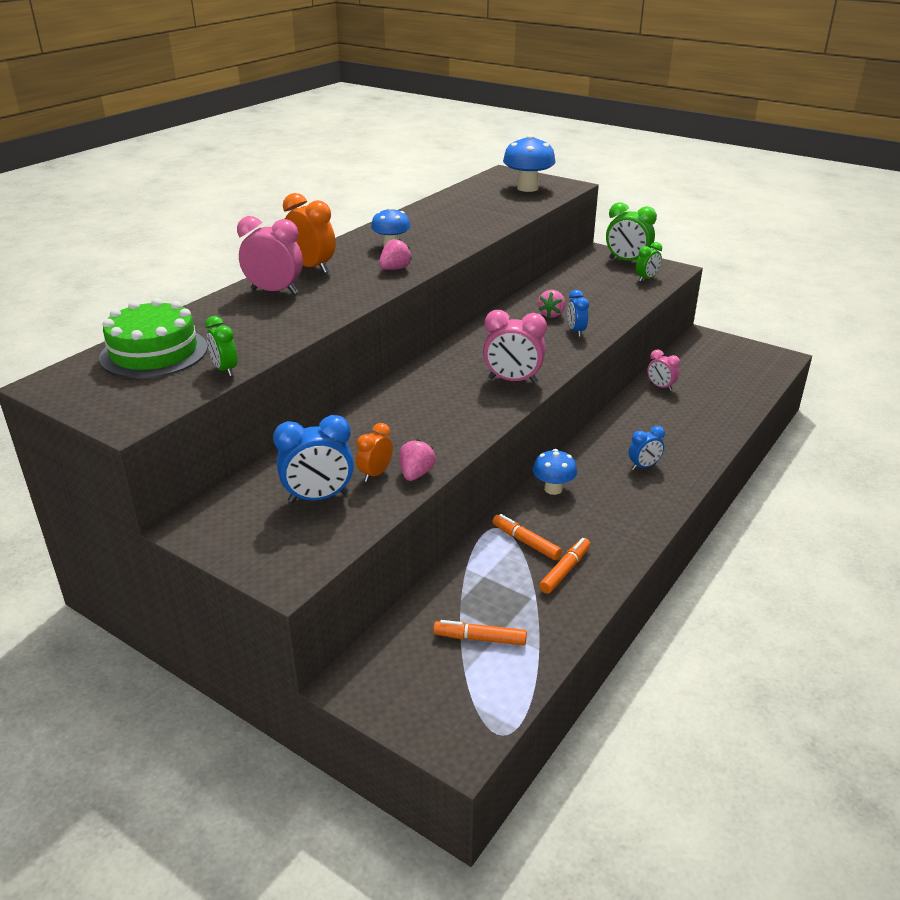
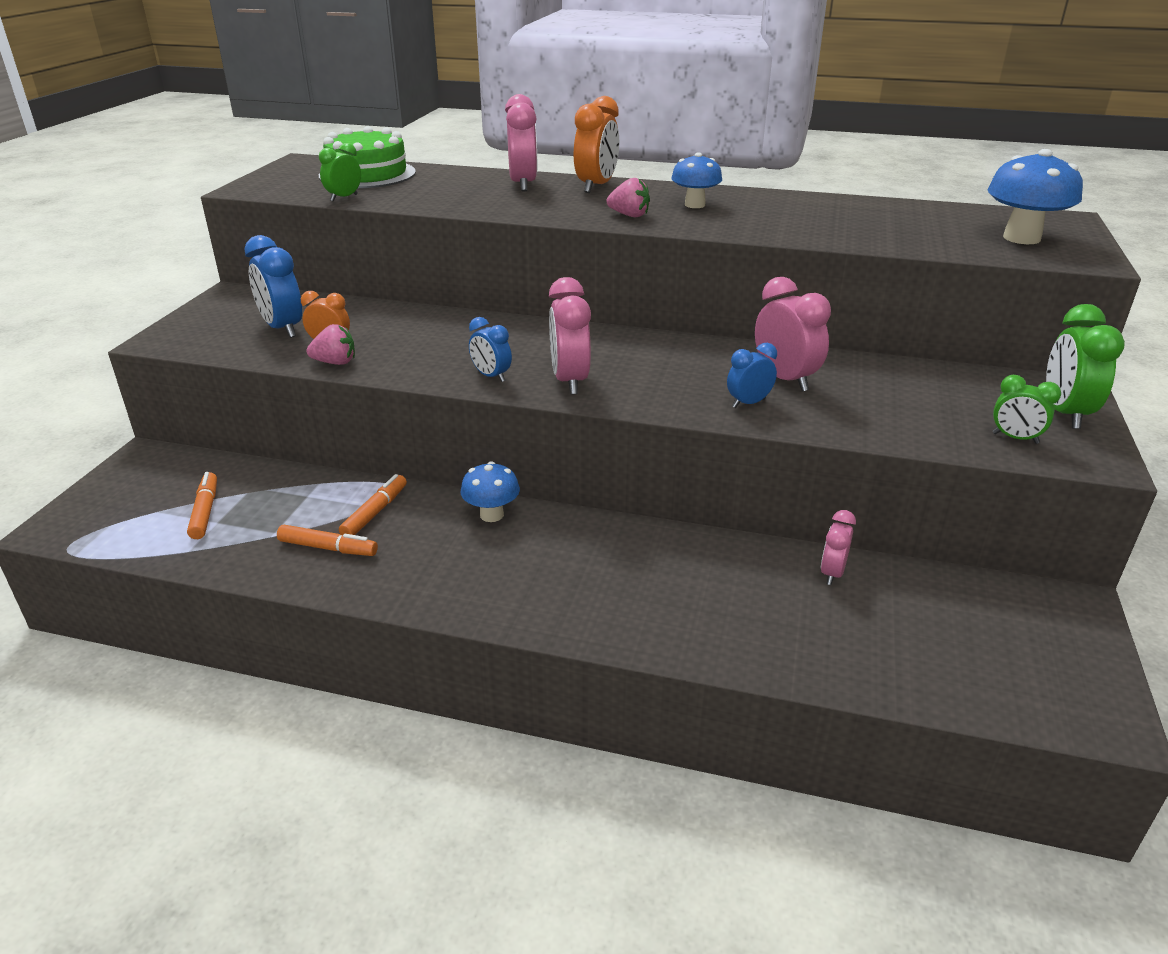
camera: 70 degrees right, 0 degrees up
(551, 314) = (785, 379): pink strawberry -> pink clock
(644, 466) = (585, 582): blue clock -> blue clock (491, 376)

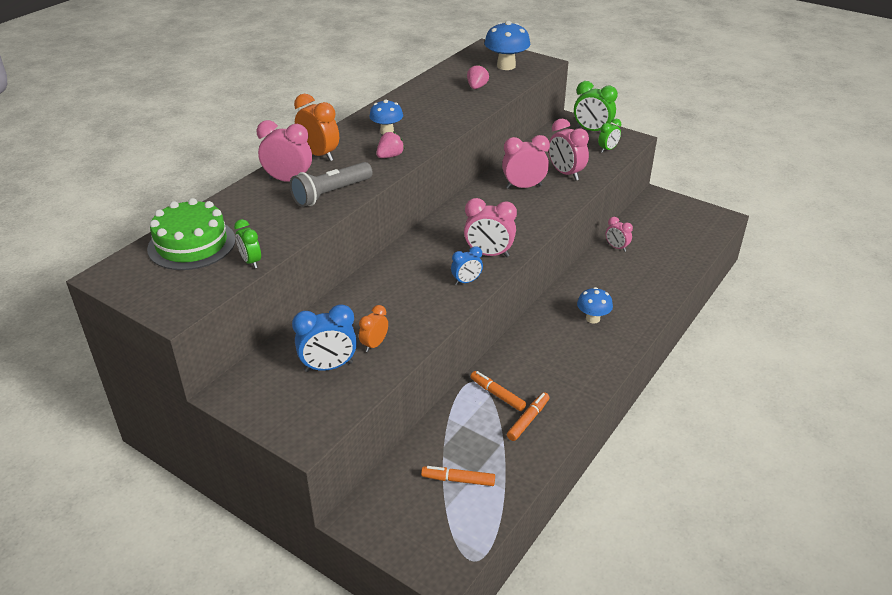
camera: 70 degrees left, 5 degrees up
(335, 362) = (407, 345): pink strawberry -> pink strawberry (477, 87)
(491, 515) = (521, 346): blue mushroom -> blue mushroom (592, 318)
(508, 204) = (331, 194): none -> grey flashlight
(748, 403) = (544, 204): blue clock -> none
(871, 408) = (565, 173): none -> pink clock

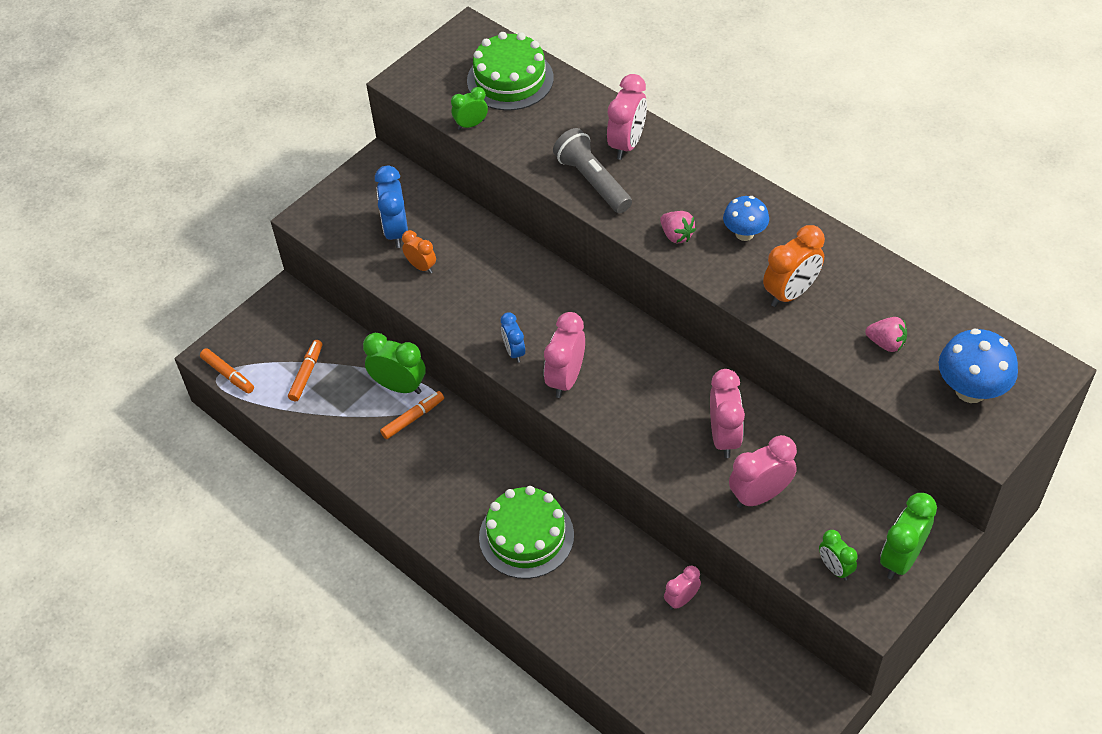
camera: 100 degrees right, 15 degrees up
(319, 155) = (686, 169): orange clock -> orange clock (790, 293)
(463, 408) = (399, 386): none -> green clock
(528, 420) = (370, 441): orange marker -> orange marker (228, 374)
(592, 318) = (526, 536): blue mushroom -> green cake

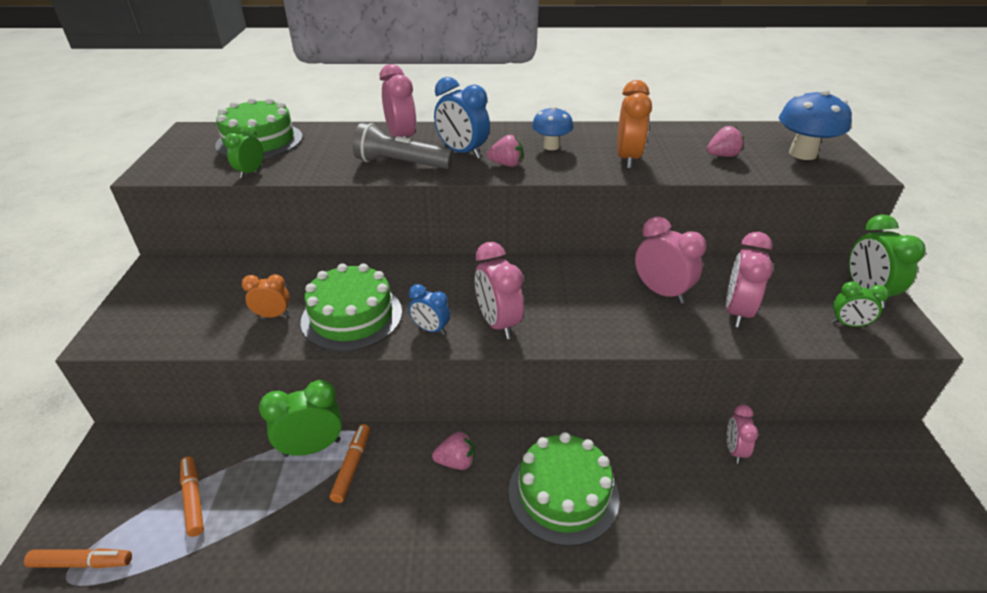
camera: 45 degrees left, 15 degrees down
(396, 231) = (221, 303): blue clock -> blue clock (462, 153)
(472, 303) = (352, 316): none -> green cake
(480, 464) = (456, 462): none -> pink strawberry

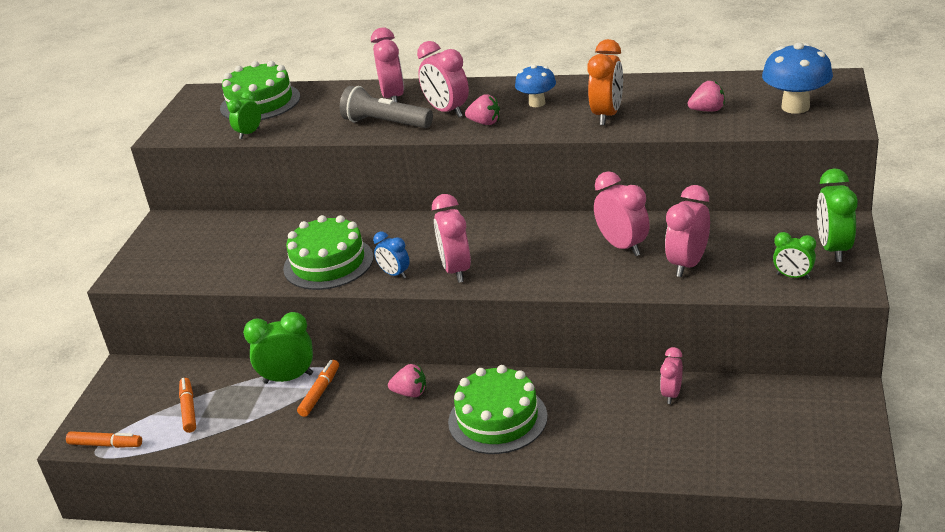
camera: 15 degrees right, 5 degrees down
(273, 315) = (261, 261): orange clock -> none
(462, 153) = (447, 111): blue clock -> pink clock

